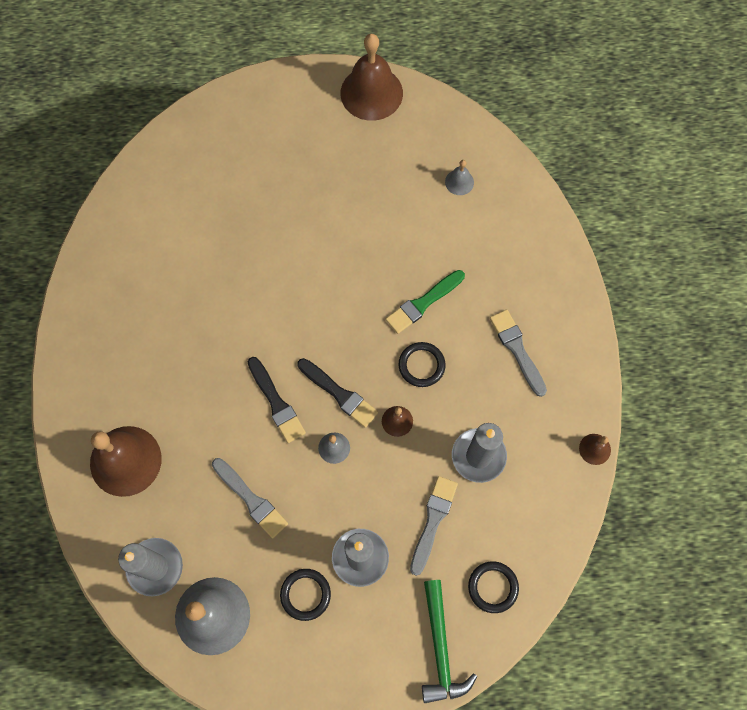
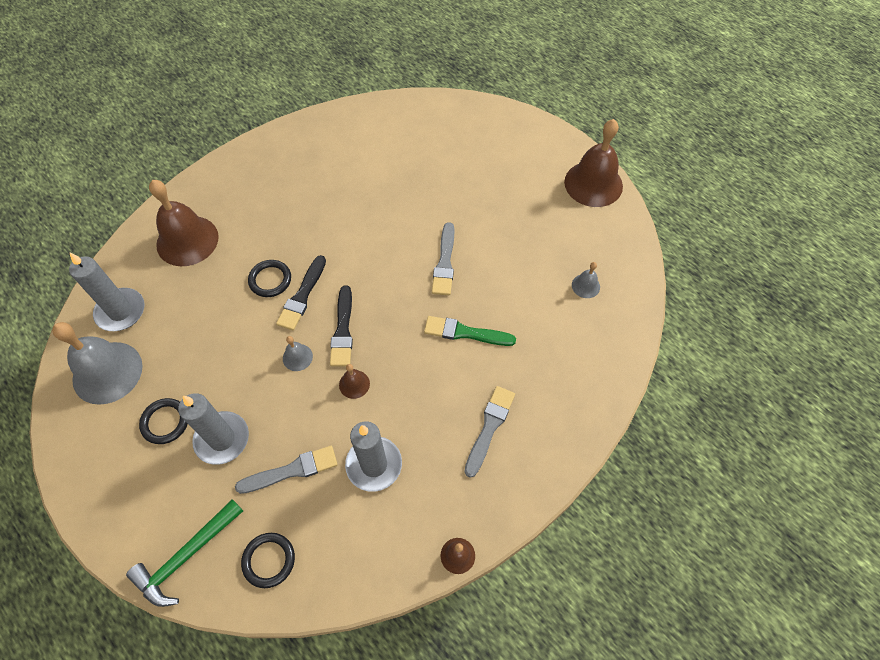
camera: 50 degrees right, 10 degrees down
(251, 499) = (215, 333): grey brush -> grey brush (444, 263)
(421, 365) = (414, 368): black ring -> black ring (270, 280)

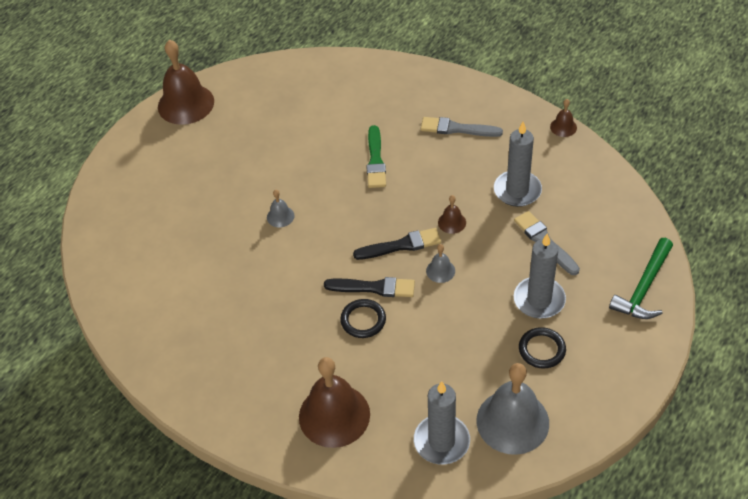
camera: 100 degrees left, 10 degrees down
(186, 556) = (644, 288): green hammer -> green hammer turned 90 degrees clockwise
(269, 560) = (620, 234): black ring -> none
(444, 263) = (305, 190): grey brush -> none
(585, 286) = (304, 93): grey bell -> grey bell (280, 216)

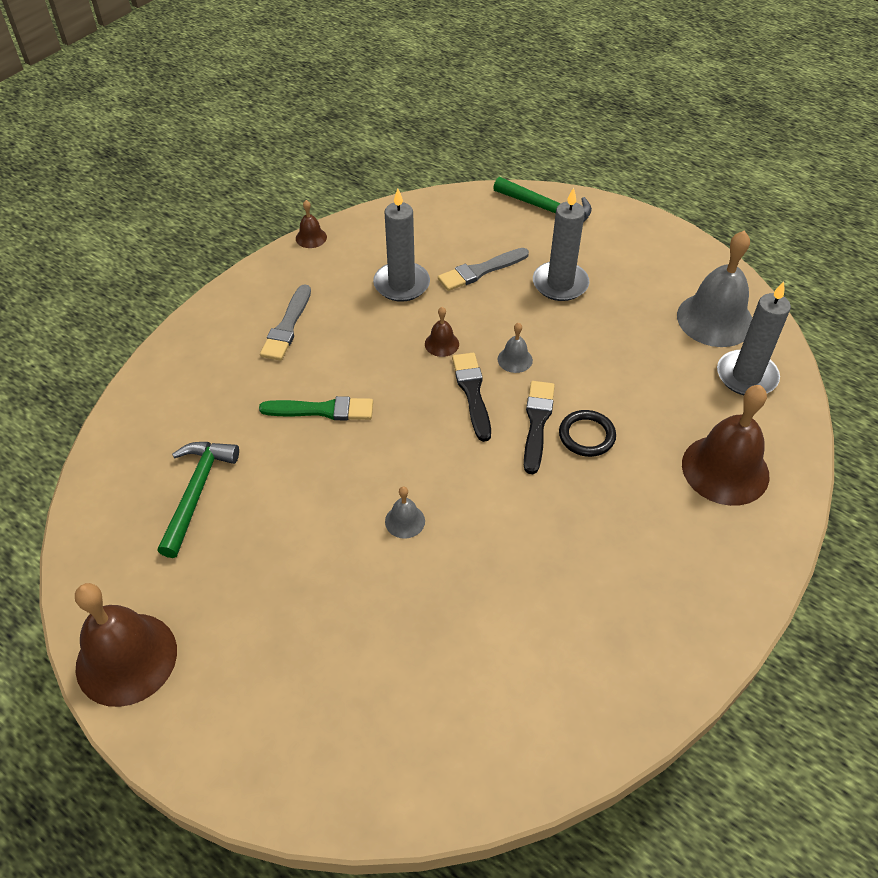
camera: 90 degrees left, 0 degrees up
(301, 109) = (196, 492): none -> green hammer
(542, 349) = (625, 289): black ring -> none

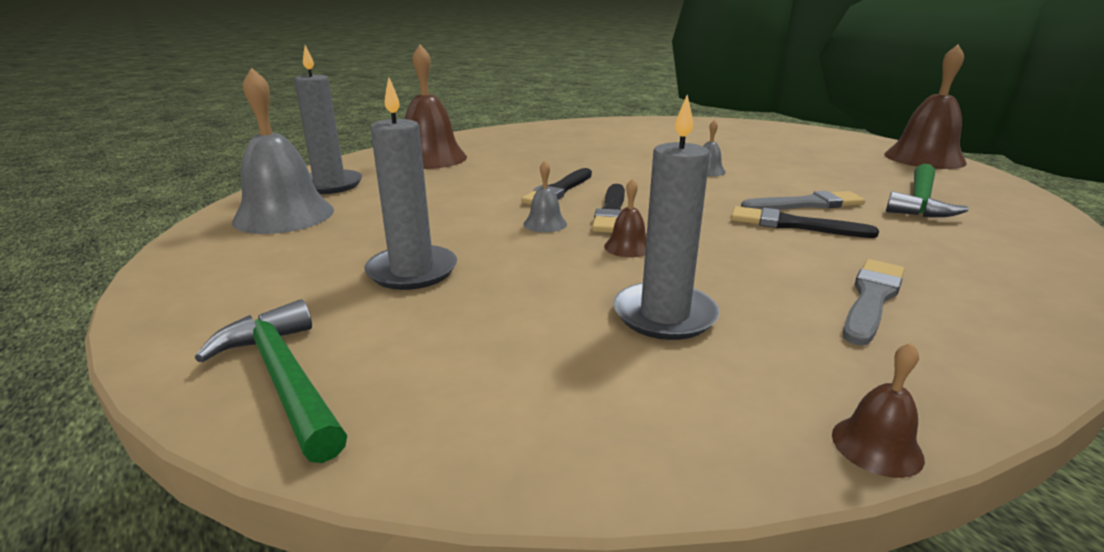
camera: 160 degrees left, 25 degrees down
(322, 410) = (793, 225): green brush -> black brush
(480, 271) = (516, 307): grey brush -> grey brush (806, 204)
(586, 436) = (520, 180): black ring -> none

